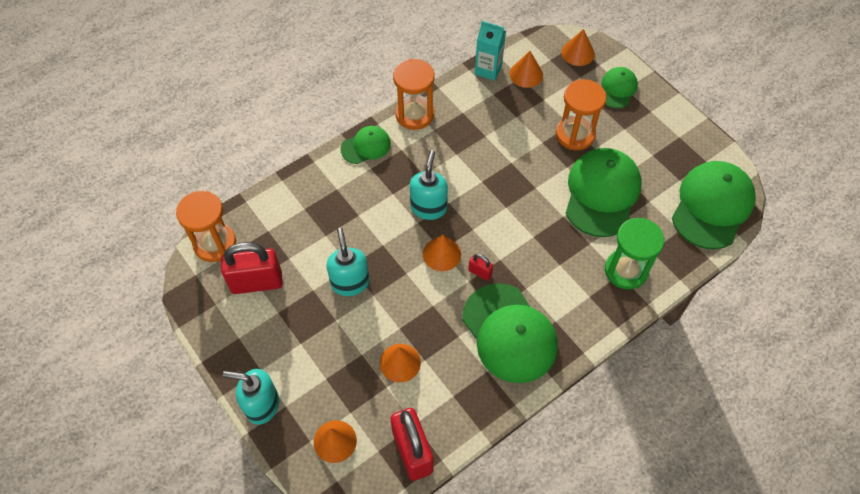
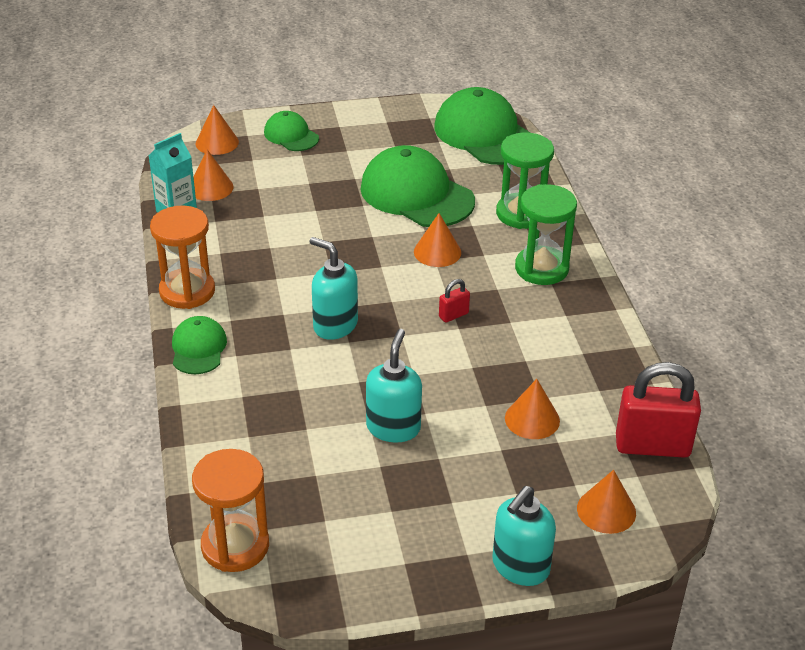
camera: 65 degrees left, 20 degrees down
(257, 282) = (331, 518): red padlock -> none
(350, 283) = (393, 427): turquoise soap dispenser -> turquoise soap dispenser turned 90 degrees clockwise
(442, 254) = (407, 336): orange cone -> orange cone (437, 252)
(509, 333) = (545, 320): green cap -> none
(567, 309) = (541, 268): none -> green hourglass
(575, 134) = (325, 184): orange hourglass -> none

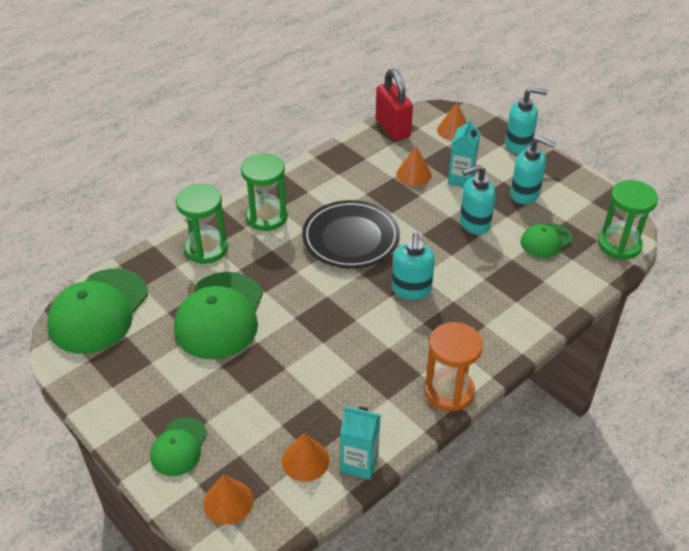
camera: 120 degrees left, 5 degrees up
(198, 348) = (498, 348): green cap -> green cap (546, 241)
(235, 546) = (619, 245): orange hourglass -> green hourglass
(407, 508) = (525, 194): none -> turquoise soap dispenser
(437, 252) = (287, 273): orange cone -> none
(453, 315) = (350, 238): red padlock -> black plate
(488, 460) = (461, 179): none -> turquoise carton

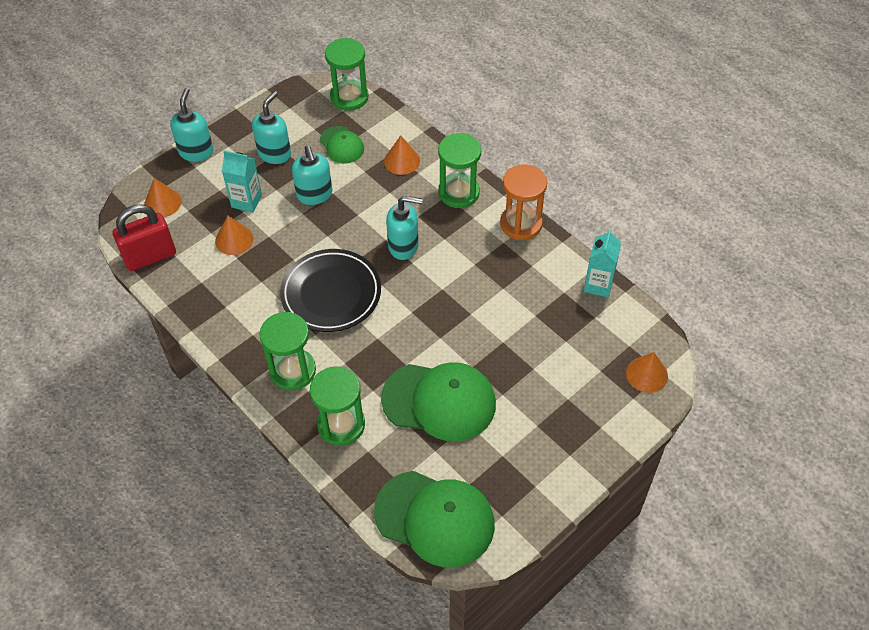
camera: 90 degrees left, 10 degrees up
(179, 447) = (598, 418): green cap -> none
(305, 460) = (600, 322): orange cone -> orange cone (402, 161)
(491, 336) = (459, 192): none -> green hourglass

